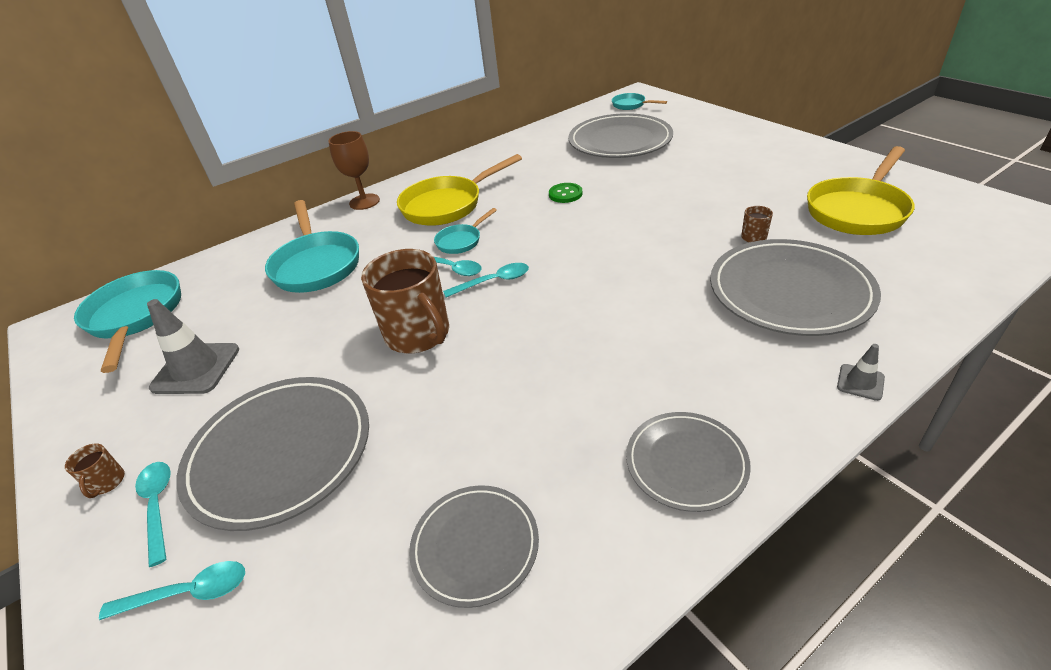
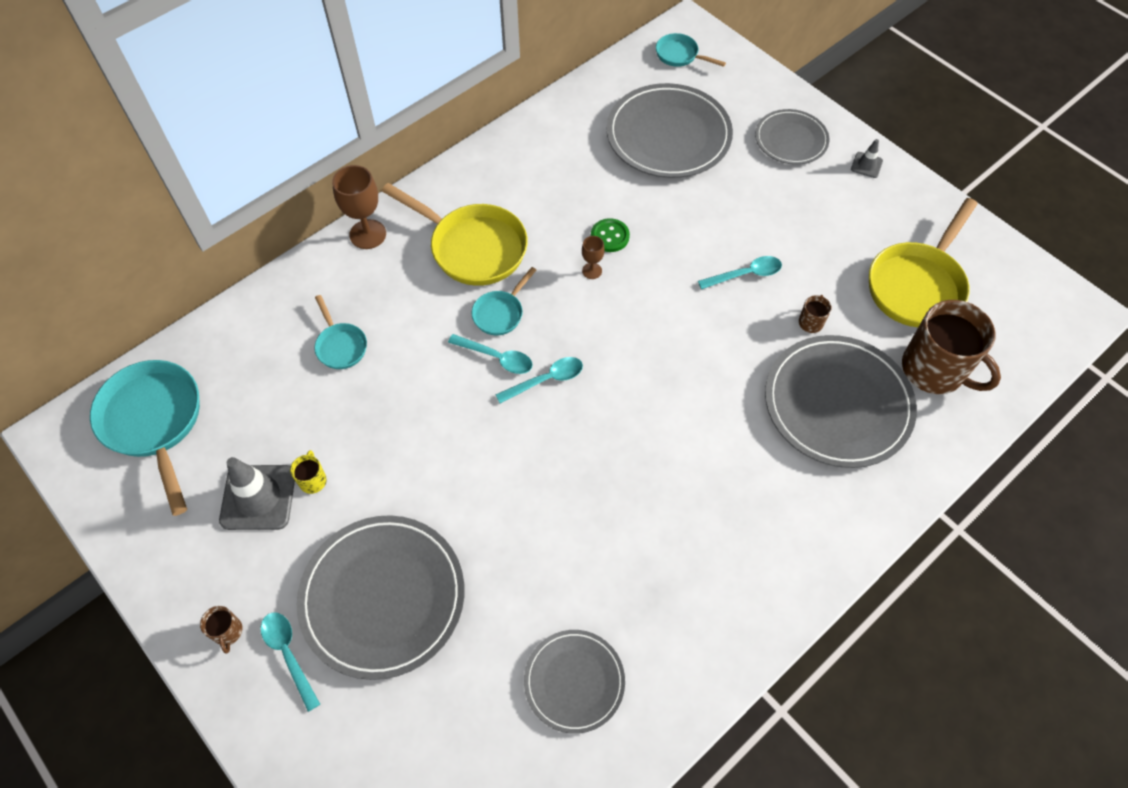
camera: 10 degrees left, 20 degrees up
(189, 593) = (351, 731): turquoise spoon -> turquoise spoon (746, 274)
(252, 355) = (313, 480): none -> yellow mug
(316, 265) = (340, 345): turquoise pan -> turquoise pan, size x0.51
(418, 334) = (481, 454): brown mug -> brown mug (934, 370)
(447, 205) = (472, 247): yellow pan -> yellow pan turned 105 degrees counterclockwise
(547, 214) = (592, 271): none -> brown goblet
(686, 463) = (736, 601): grey plate -> grey plate (791, 140)
(860, 382) = (883, 516): grey traffic cone -> grey traffic cone (866, 165)

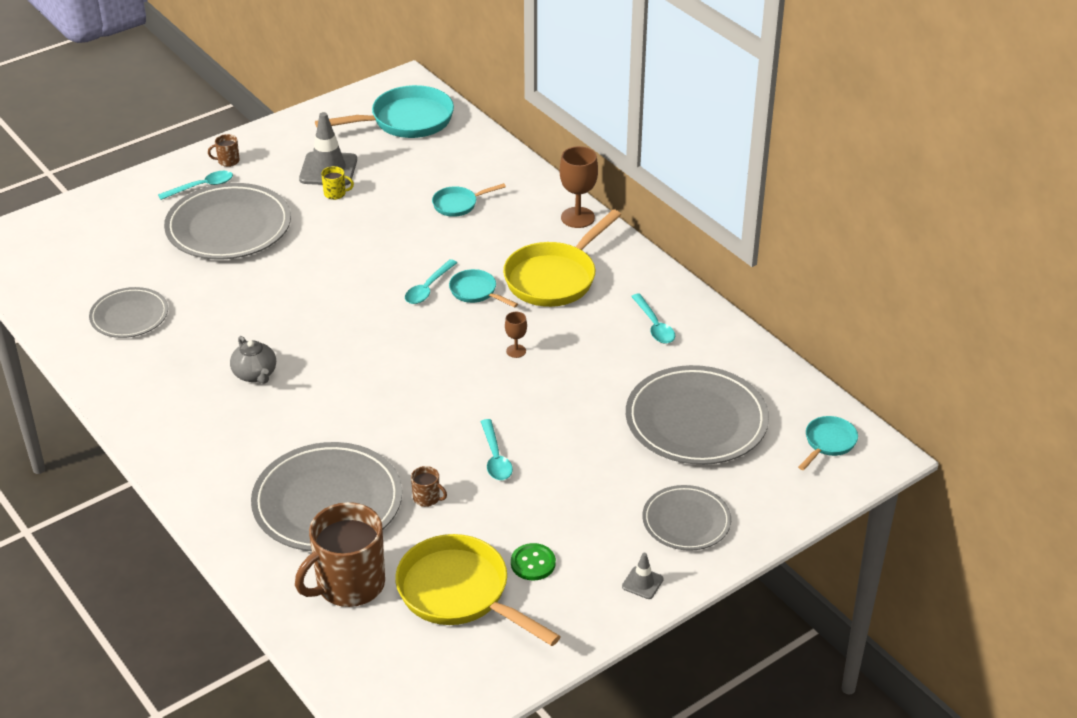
camera: 95 degrees right, 20 degrees down
(546, 380) = (398, 316): turquoise spoon -> turquoise spoon (654, 326)
(610, 236) = (557, 366): green button -> green button (533, 563)
(662, 507) = (255, 374): none -> grey teapot

